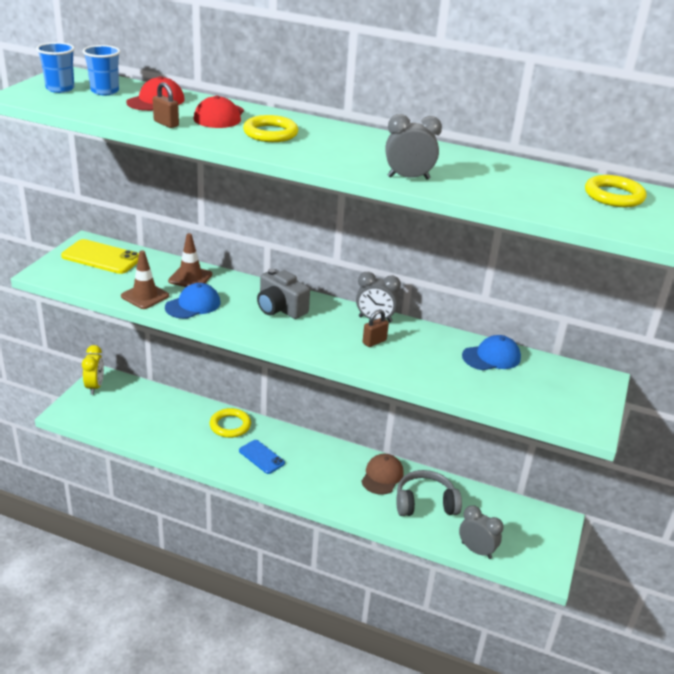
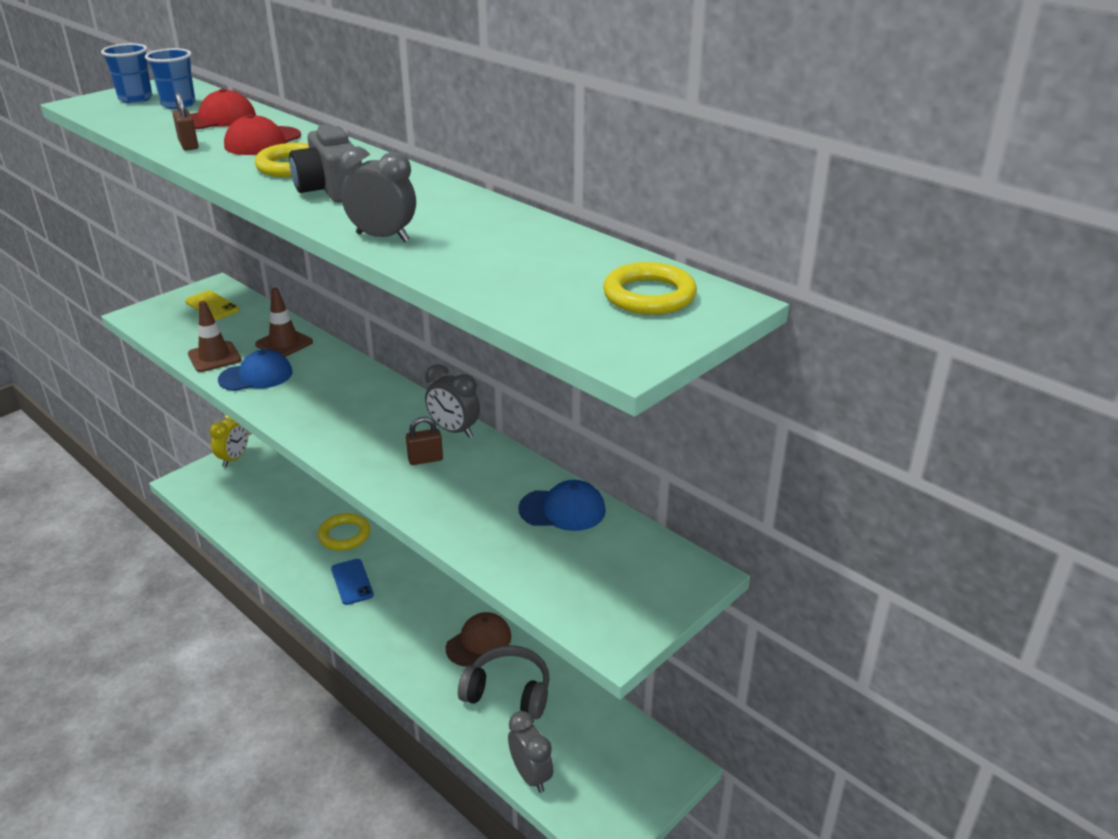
camera: 25 degrees right, 0 degrees up
(101, 257) = (212, 306): yellow phone -> yellow phone, size x0.66
(280, 308) = (351, 397): grey camera -> grey camera (331, 189)

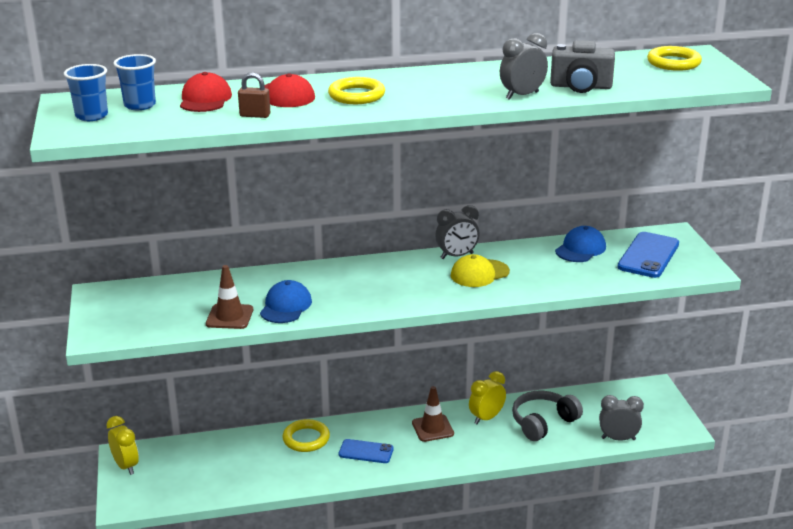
camera: 55 degrees left, 5 degrees down
(212, 306) = (134, 300): yellow phone -> none
(284, 343) = (249, 285): brown traffic cone -> brown traffic cone (432, 428)
(331, 189) = (420, 93): grey camera -> grey camera (581, 87)
(425, 459) = (479, 273): brown padlock -> yellow cap
(479, 642) = (486, 418): brown cap -> yellow clock
(602, 572) = (648, 255): none -> blue phone

